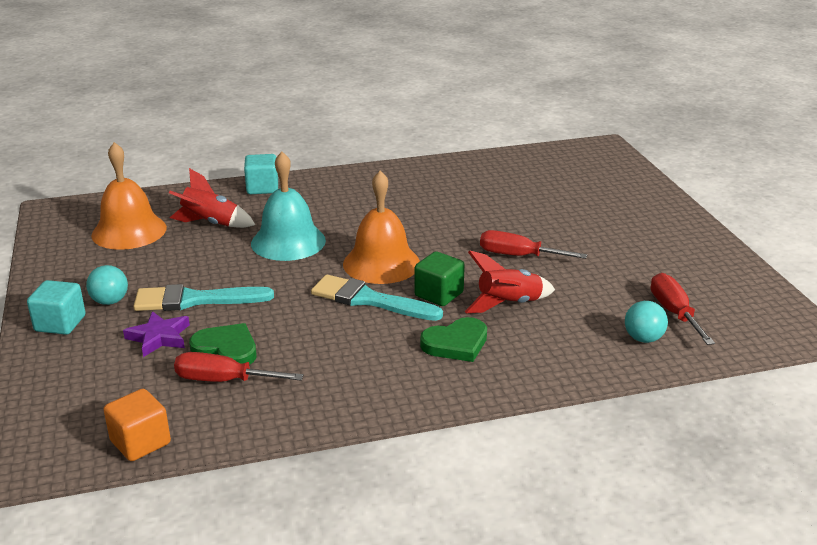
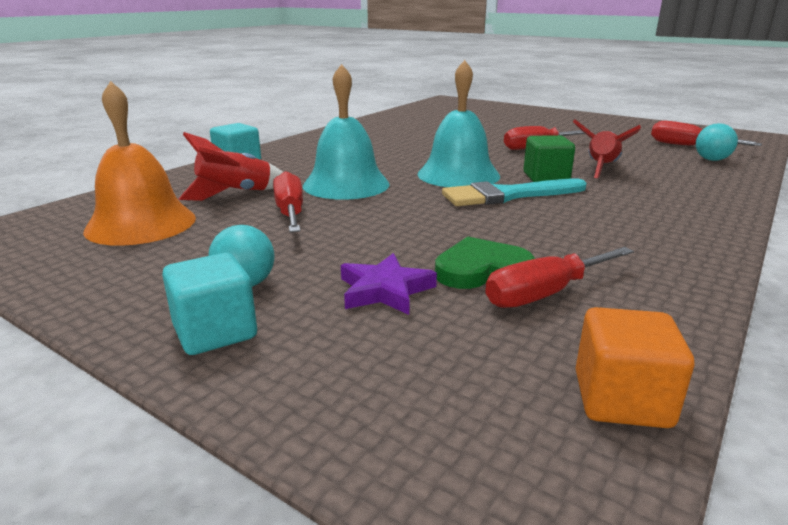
camera: 40 degrees left, 5 degrees down
(195, 300) = (351, 247): turquoise brush -> none
(212, 255) = (290, 212): none -> red screwdriver
(381, 263) = (458, 175): orange bell -> turquoise bell
(456, 343) = (634, 197): green heart -> none

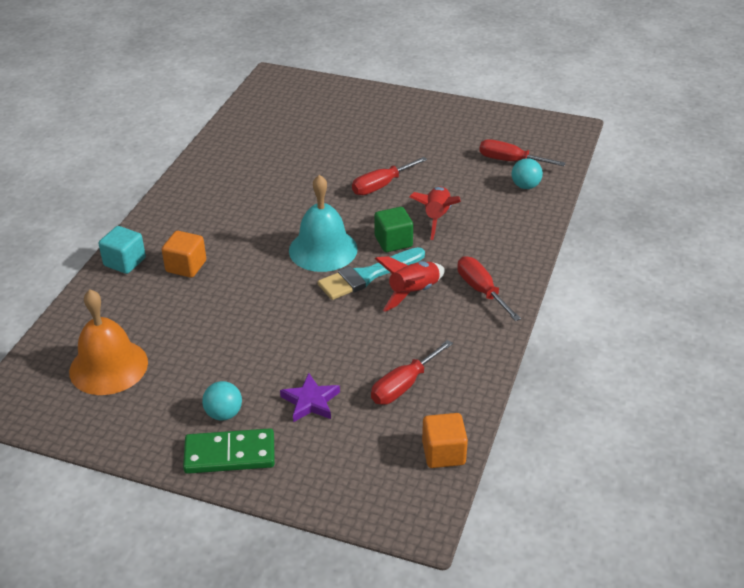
camera: 15 degrees left, 15 degrees up
(215, 332) = (229, 454): turquoise cube -> green domino
(235, 194) = (154, 313): red rocket -> red rocket (413, 293)
(290, 212) = (211, 330): red screwdriver -> red screwdriver (481, 290)
(298, 170) = (186, 266): none -> orange cube
(346, 184) = (237, 282): turquoise bell -> none
(481, 270) = (363, 370): green heart -> none

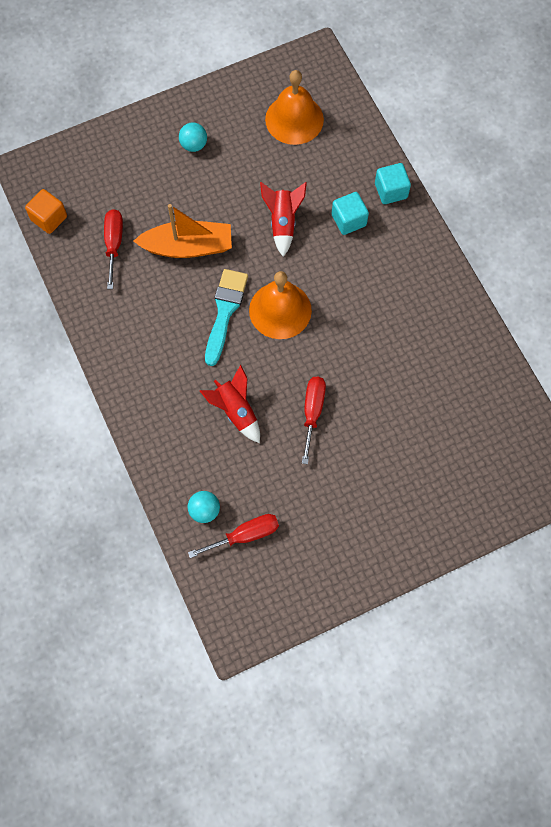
camera: 135 degrees right, 30 degrees up
(186, 266) = (348, 220): orange cube -> turquoise cube
(229, 454) = (162, 126): green domino -> none
(310, 401) = (155, 190): purple star -> none
(323, 249) = (280, 310): turquoise bell -> orange bell
(339, 337) = (188, 247): none -> orange boat
(393, 242) = (241, 359): green cube -> none
(413, 293) = (180, 322): red rocket -> red rocket (283, 222)
(481, 290) = (137, 362): red screwdriver -> none

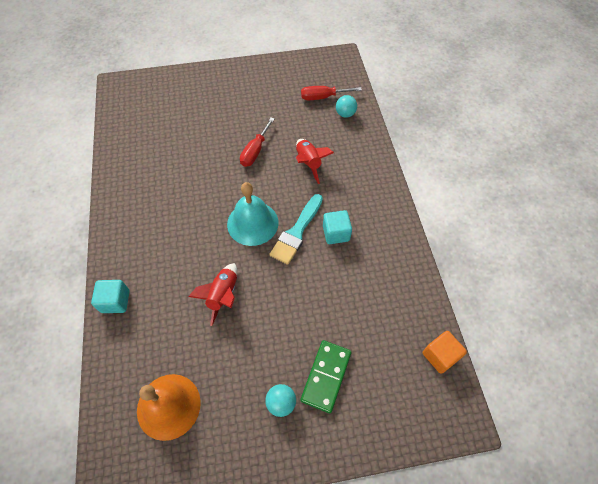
camera: 165 degrees left, 10 degrees down
(114, 244) = (380, 313): red screwdriver -> none
(157, 175) = (326, 376): none -> green domino
(188, 247) = (313, 294): orange boat -> none
(280, 310) = (252, 223): orange bell -> turquoise bell
(348, 220) = (165, 283): turquoise cube -> turquoise cube (336, 233)

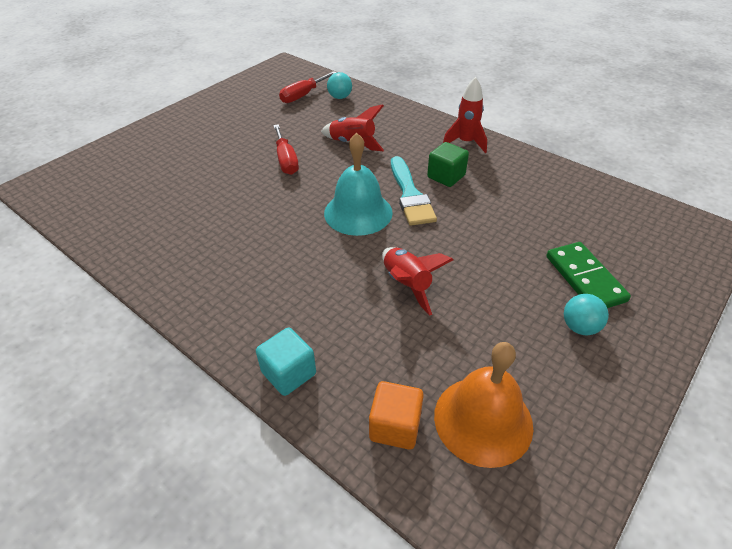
camera: 40 degrees left, 15 degrees down
(336, 233) = (446, 176): turquoise cube -> green cube
(383, 213) = (465, 142): none -> red rocket
(440, 355) = (639, 204): orange cube -> orange cube (395, 426)

